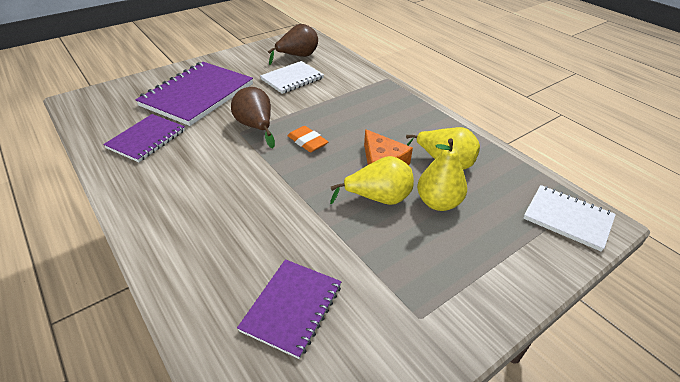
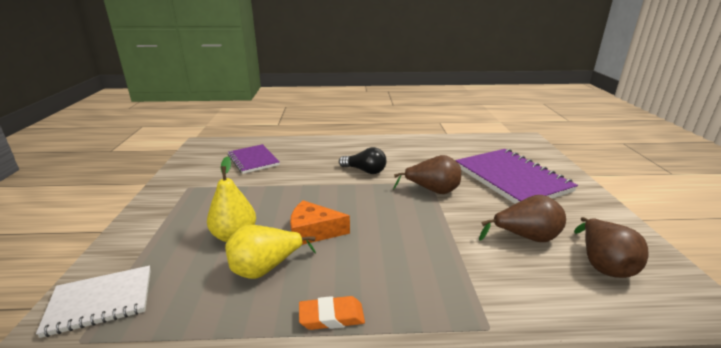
camera: 125 degrees right, 15 degrees down
(146, 139) = (450, 152): purple notebook -> none
(244, 181) = (365, 171): none -> black light bulb
(292, 79) = (525, 237): white notebook -> brown pear
(307, 142) = (385, 206): orange eraser -> orange eraser (331, 317)
(378, 198) = (279, 211): yellow pear -> none

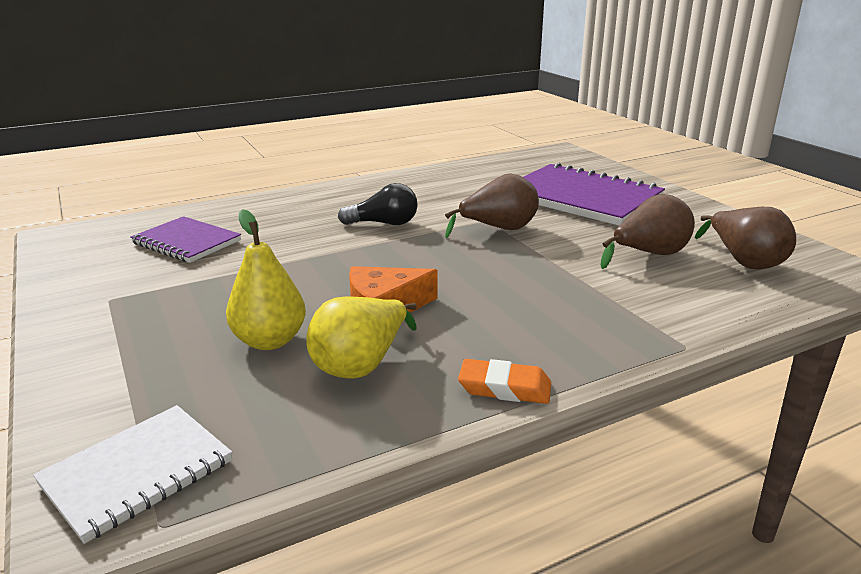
camera: 25 degrees left, 0 degrees up
(331, 317) = (504, 388): orange eraser -> orange eraser turned 45 degrees clockwise

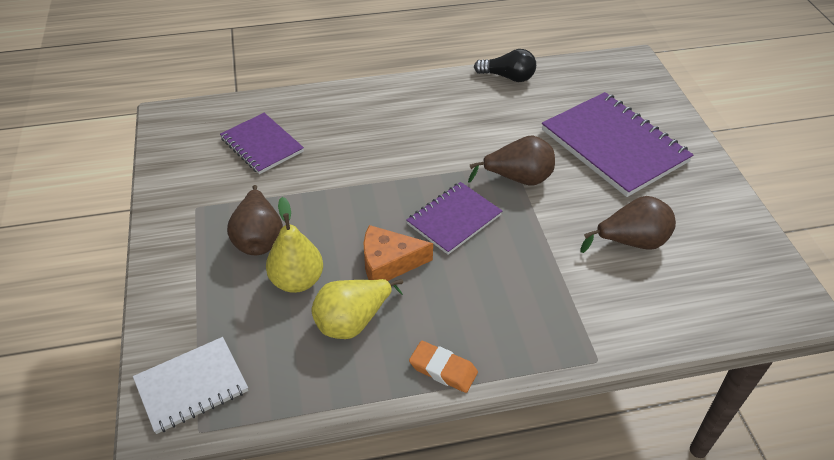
camera: 15 degrees right, 20 degrees up
(384, 223) = (424, 150): black light bulb -> black light bulb (508, 77)
(445, 265) = (454, 219): none -> purple notebook
(744, 261) = (710, 269): brown pear -> brown pear (259, 238)

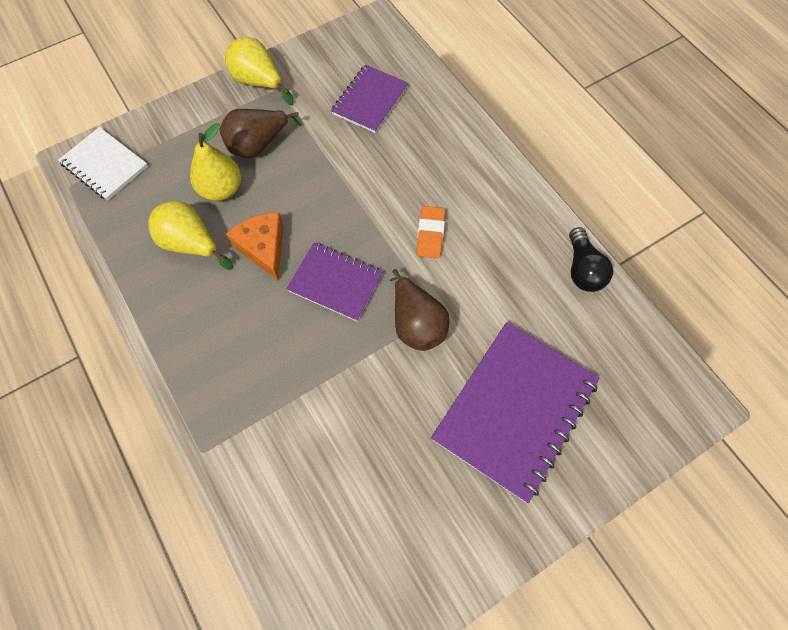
camera: 70 degrees right, 20 degrees up
(175, 219) = (258, 82): none -> yellow pear
(443, 369) = (160, 326): orange eraser -> orange eraser (430, 234)
(631, 242) = (366, 457): brown pear -> none

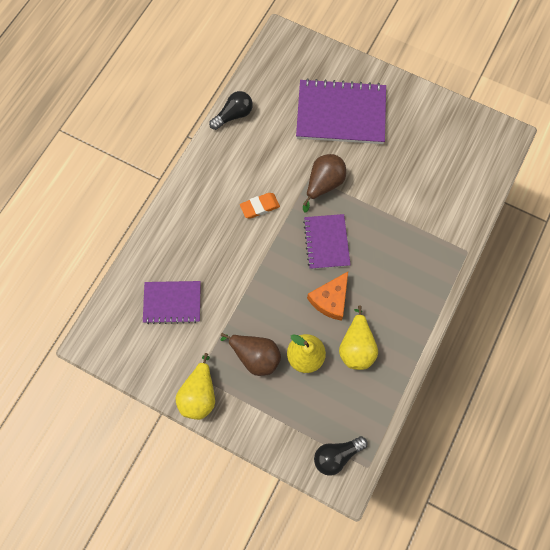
camera: 120 degrees left, 5 degrees up
(105, 165) = (336, 455): white notebook -> black light bulb

